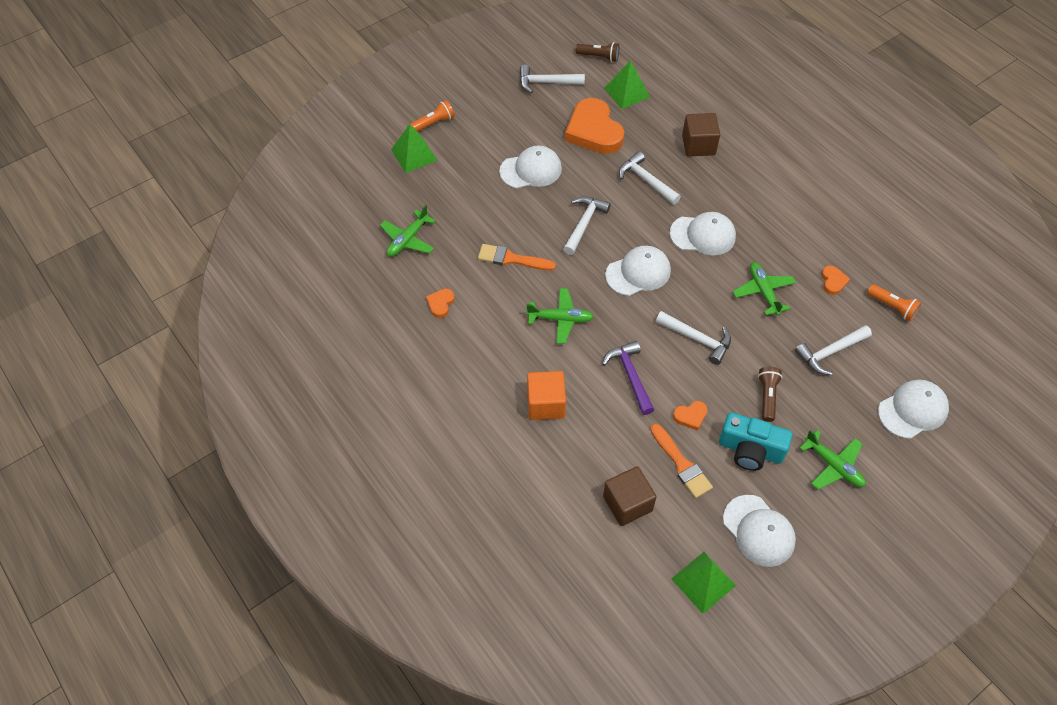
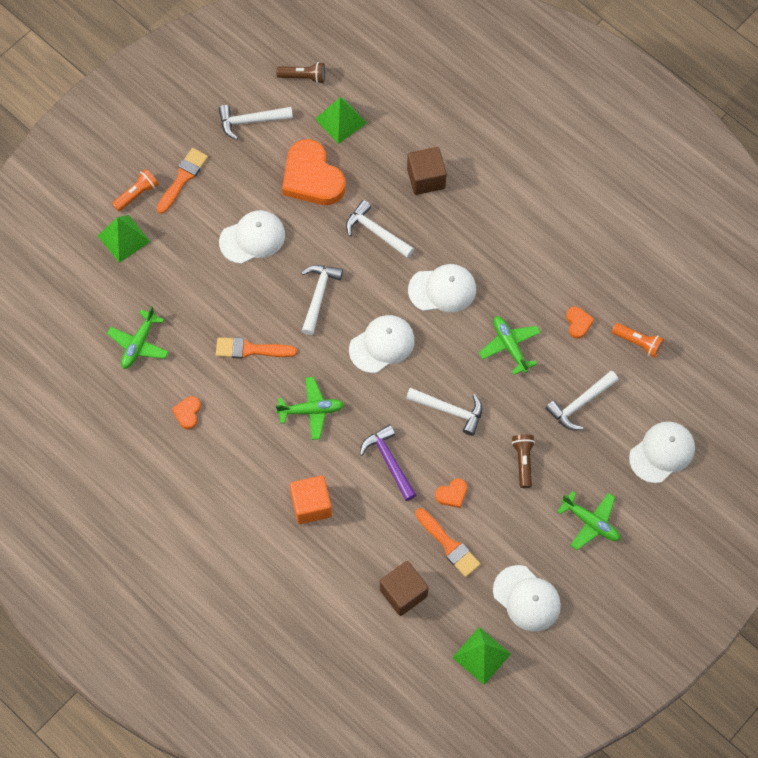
camera: 10 degrees left, 10 degrees up
(477, 116) = (183, 178): none -> orange brush
(750, 450) = (512, 520): turquoise camera -> none

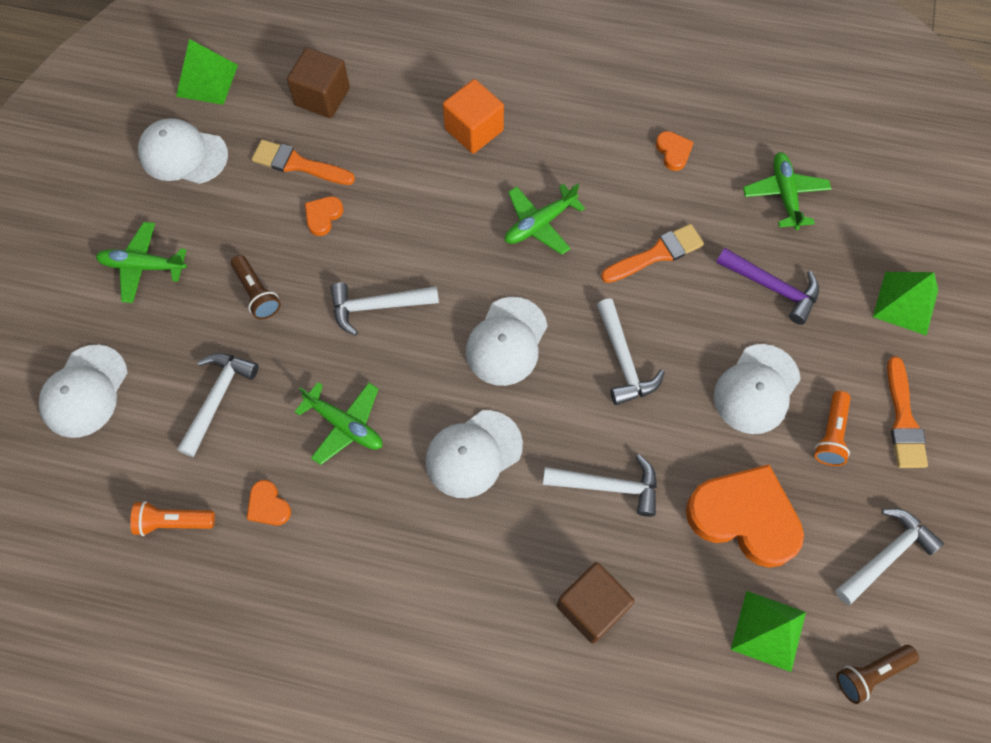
camera: 150 degrees right, 0 degrees up
(137, 194) = (939, 367): orange flashlight -> orange flashlight (830, 434)
(389, 461) = (415, 215): purple hammer -> purple hammer (772, 287)

